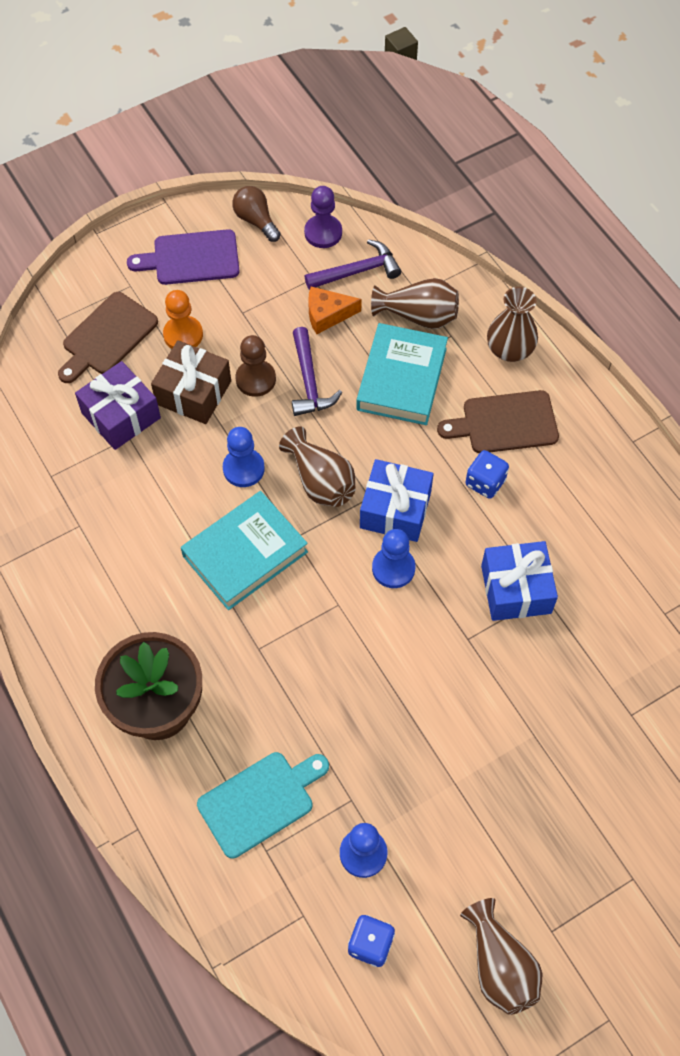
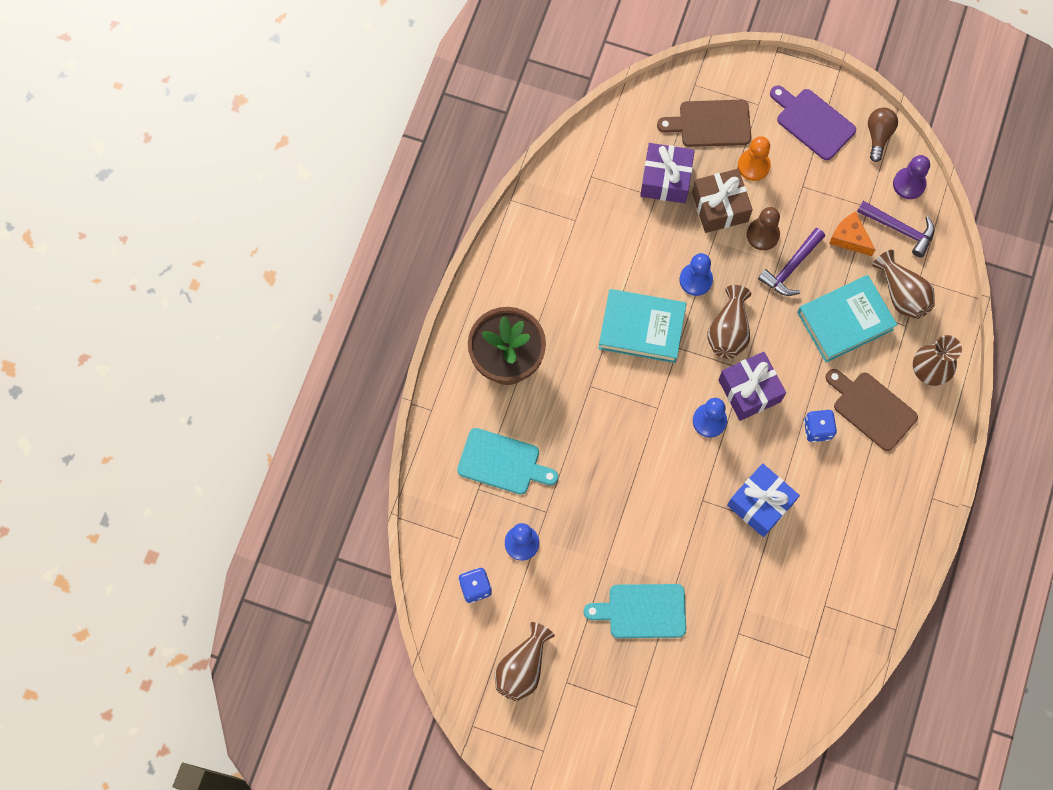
camera: 50 degrees right, 10 degrees up
(395, 510) = (749, 391): blue gift -> purple gift
(536, 789) = (642, 611): none -> turquoise cutting board

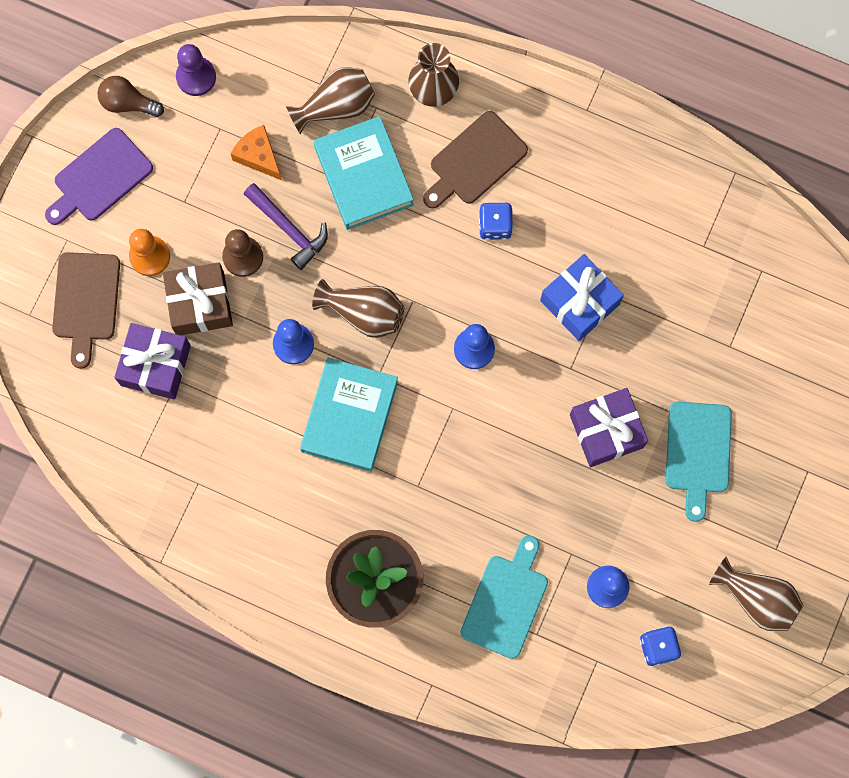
camera: 85 degrees left, 5 degrees up
(749, 391) = (440, 298): purple gift -> purple gift (606, 431)
(849, 238) = (258, 156): orange cheese -> orange cheese turned 90 degrees clockwise
(899, 229) = (253, 96): purple hammer -> none

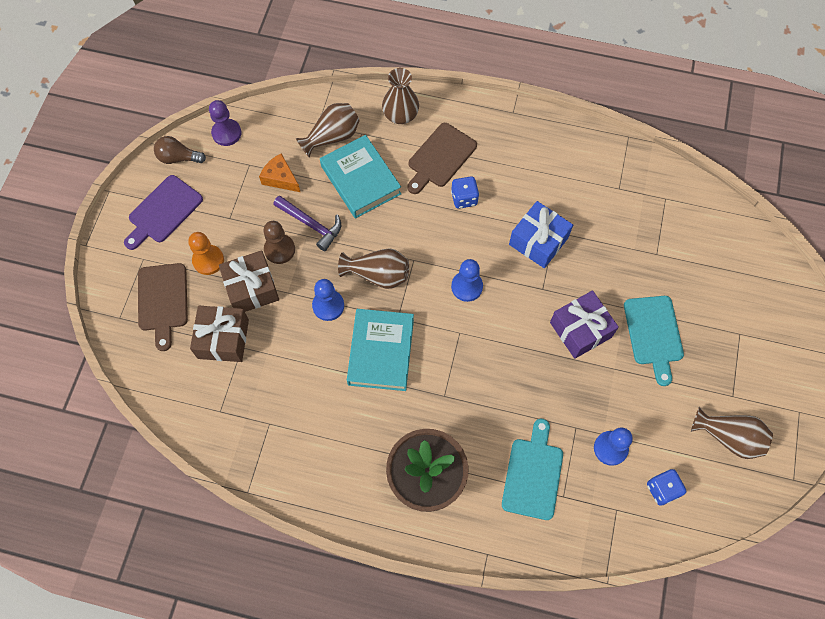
camera: 10 degrees left, 10 degrees down
(155, 365) = (223, 339): purple gift -> brown gift

